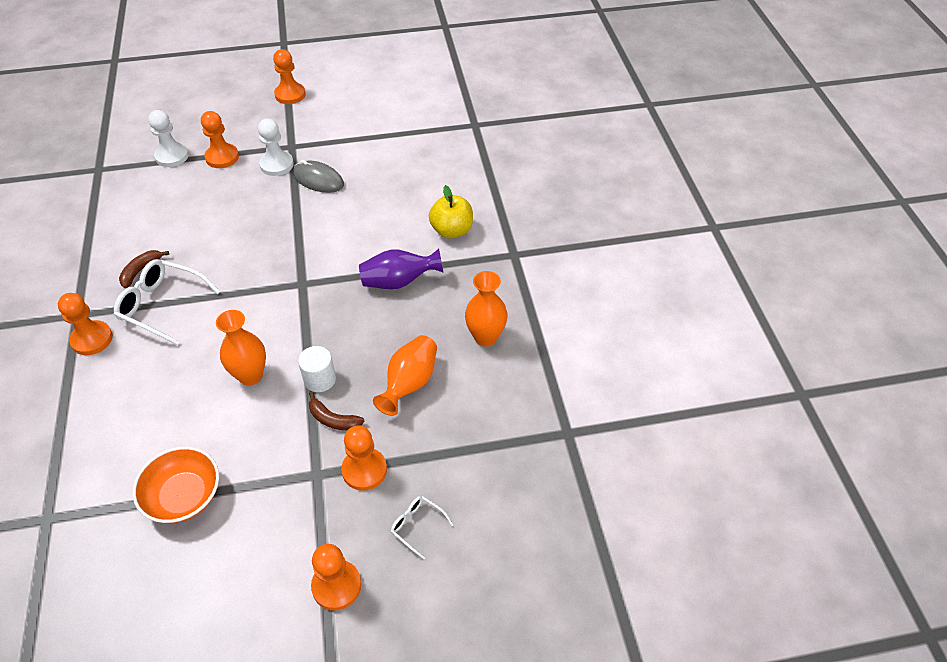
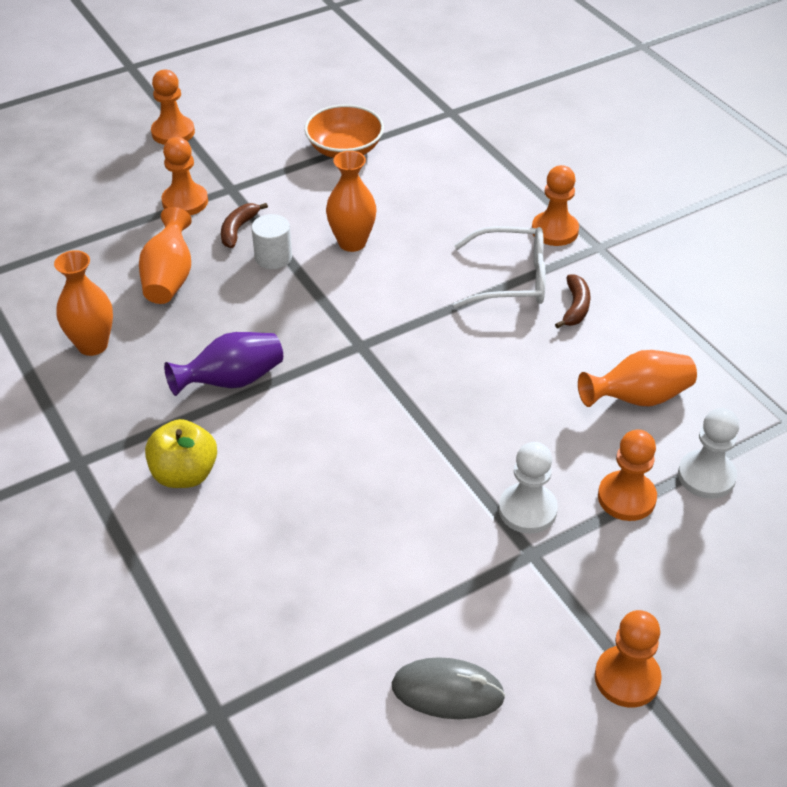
camera: 160 degrees right, 5 degrees down
(163, 203) = (638, 398): none -> orange vase
(318, 180) = (440, 502): grey mouse -> grey mouse (447, 691)
(333, 419) = (238, 229): brown banana -> brown banana turned 75 degrees counterclockwise
(417, 526) = (117, 179): white glasses -> none

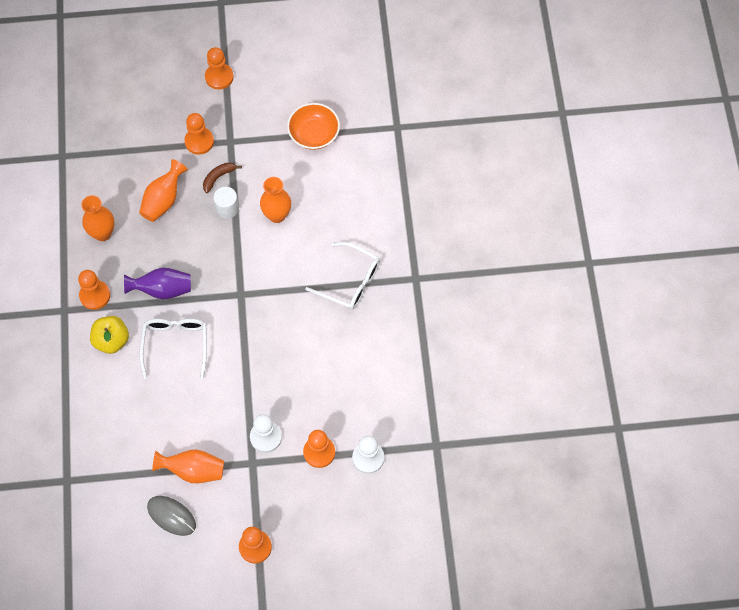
camera: 25 degrees right, 20 degrees up
(297, 442) = (175, 345): none -> white glasses
(554, 230) = (398, 255): orange pawn -> orange pawn (95, 295)
(575, 307) = (373, 318): brown banana -> none
(638, 398) = (366, 394): orange vase -> orange vase (193, 470)

